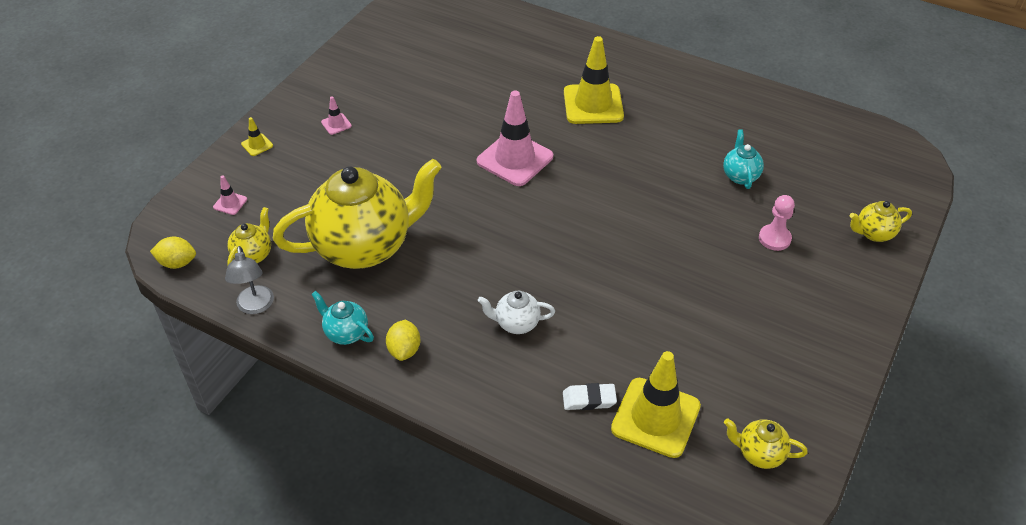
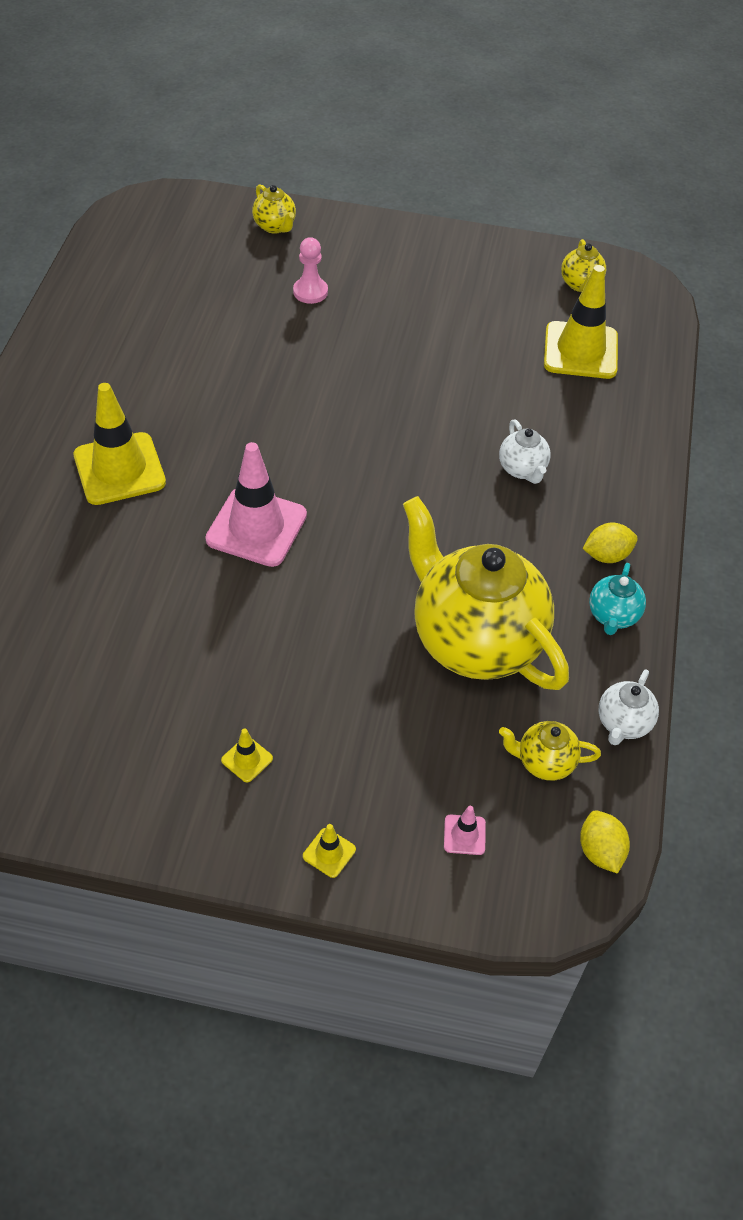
camera: 110 degrees left, 5 degrees up
(255, 306) = (623, 724): grey lamp -> white teapot
(336, 124) = (247, 759): pink traffic cone -> yellow traffic cone
(589, 399) = (586, 398): white eraser -> none
(740, 176) = (219, 324): turquoise teapot -> none

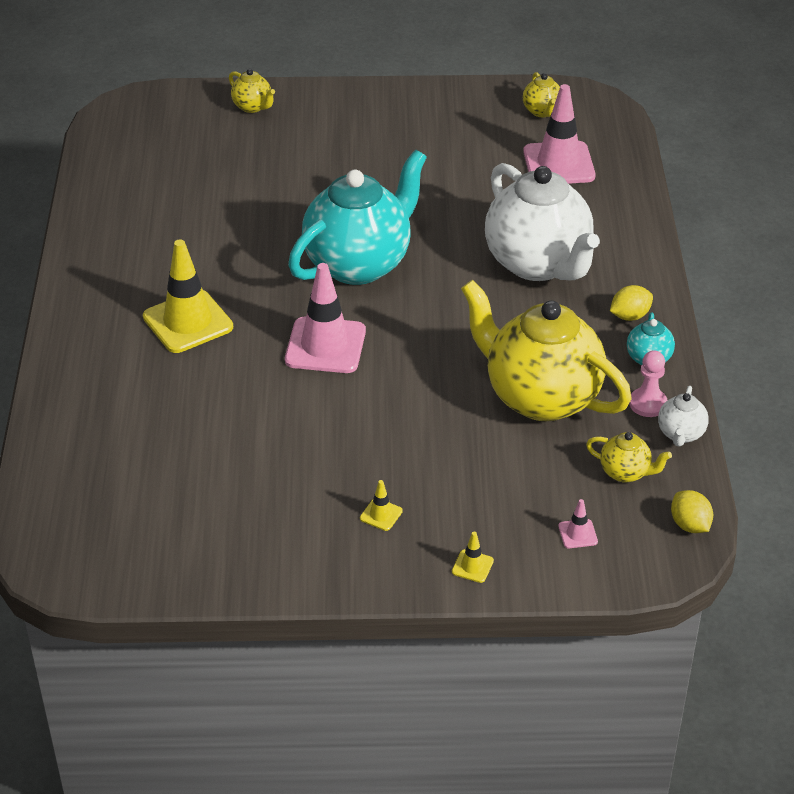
camera: 10 degrees left, 10 degrees down
(310, 292) = (304, 155): pink pawn -> pink pawn (648, 404)
(326, 432) = (359, 264): none -> turquoise teapot
(522, 470) = (538, 264): white teapot -> white teapot, size x2.39
(544, 762) = (625, 472): yellow teapot -> yellow teapot turned 150 degrees counterclockwise
(580, 351) = (559, 164): yellow traffic cone -> pink traffic cone

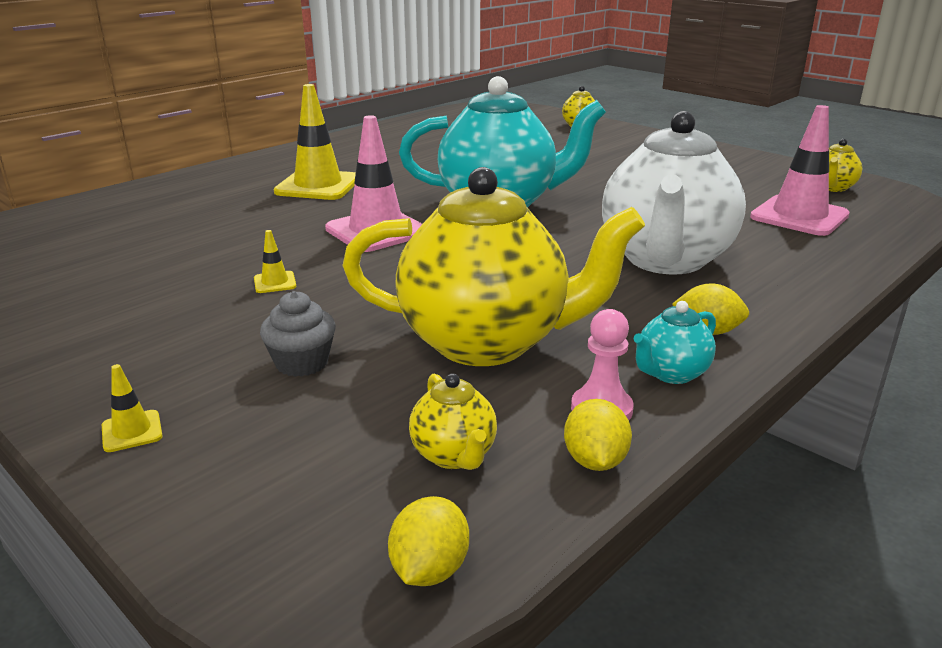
camera: 45 degrees right, 15 degrees down
(381, 515) = (167, 343): yellow traffic cone -> yellow traffic cone (275, 282)
(475, 475) = (302, 363): none -> grey cupcake
(540, 397) = (487, 342): yellow teapot -> yellow teapot turned 105 degrees clockwise
(577, 534) = (283, 477): pink traffic cone -> none
(680, 434) = (595, 461): white teapot -> yellow lemon

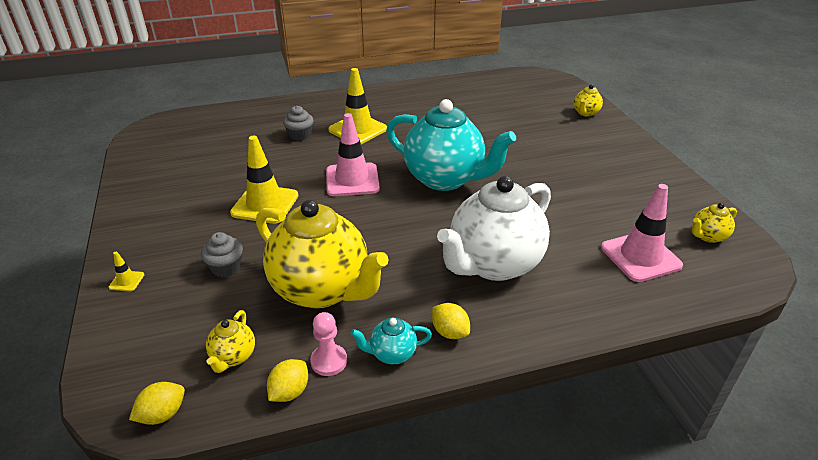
camera: 30 degrees right, 10 degrees up
(236, 206) = (300, 135): none -> grey cupcake
(275, 282) = (265, 204): yellow traffic cone -> yellow traffic cone, size x2.36

